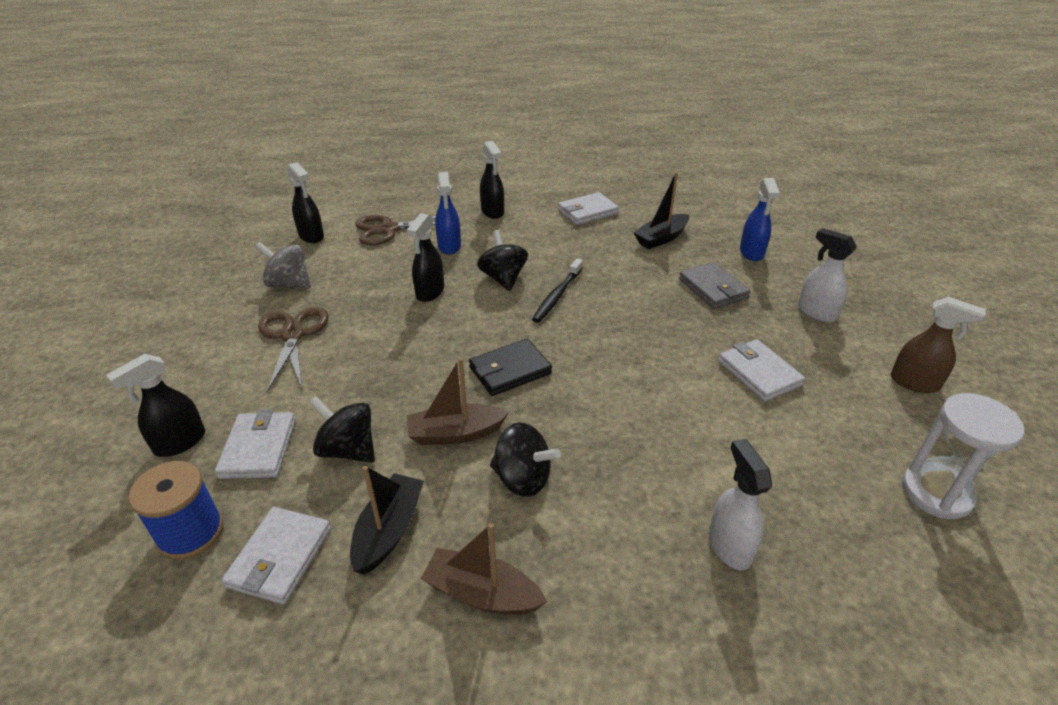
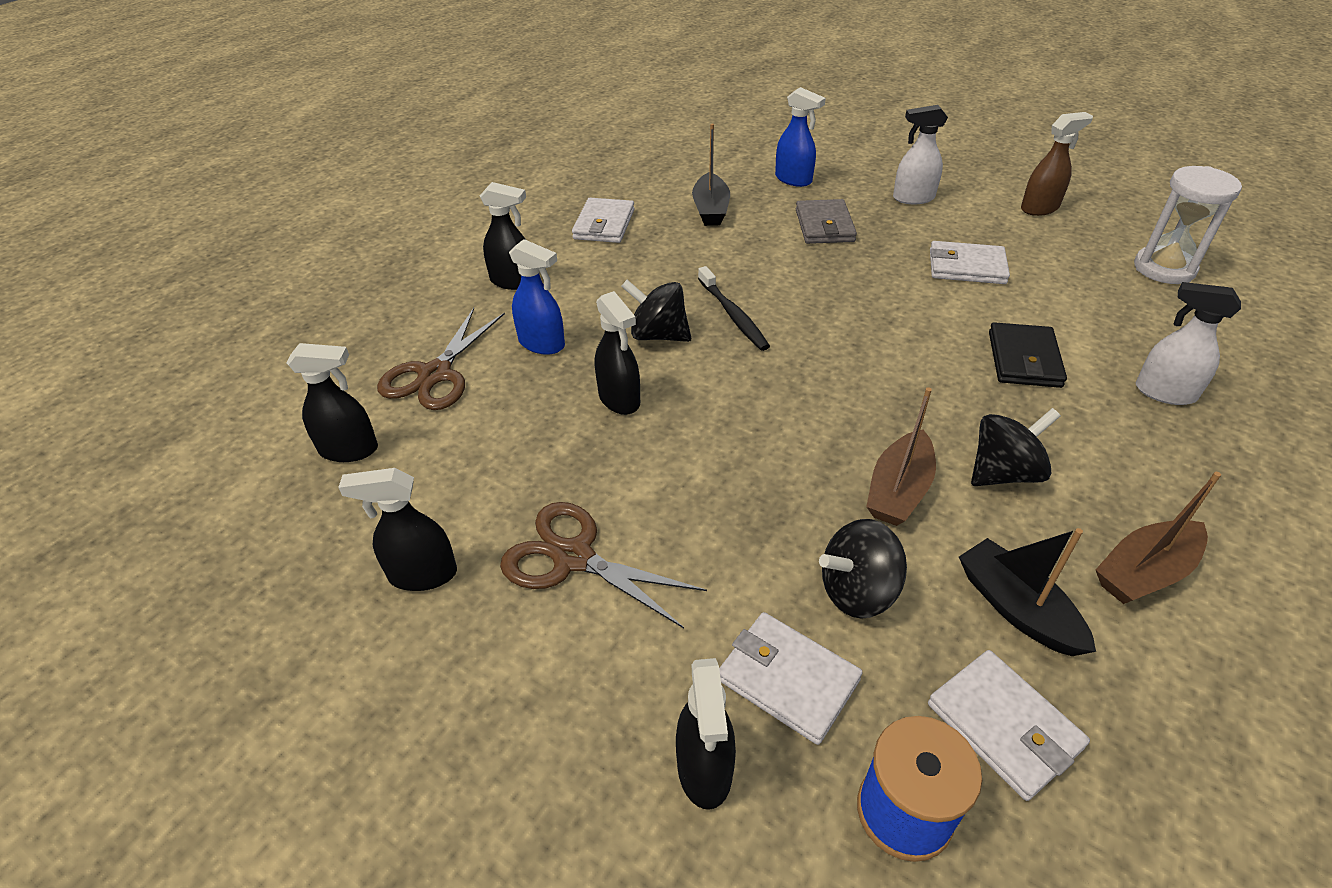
camera: 50 degrees left, 5 degrees up
(247, 297) = (422, 574): none -> black spray bottle
(289, 284) = (444, 517): grey spinning top -> none
(510, 370) = (828, 405): black wallet -> black wallet (1024, 359)
(713, 288) = (824, 226): grey wallet -> grey wallet turned 75 degrees clockwise

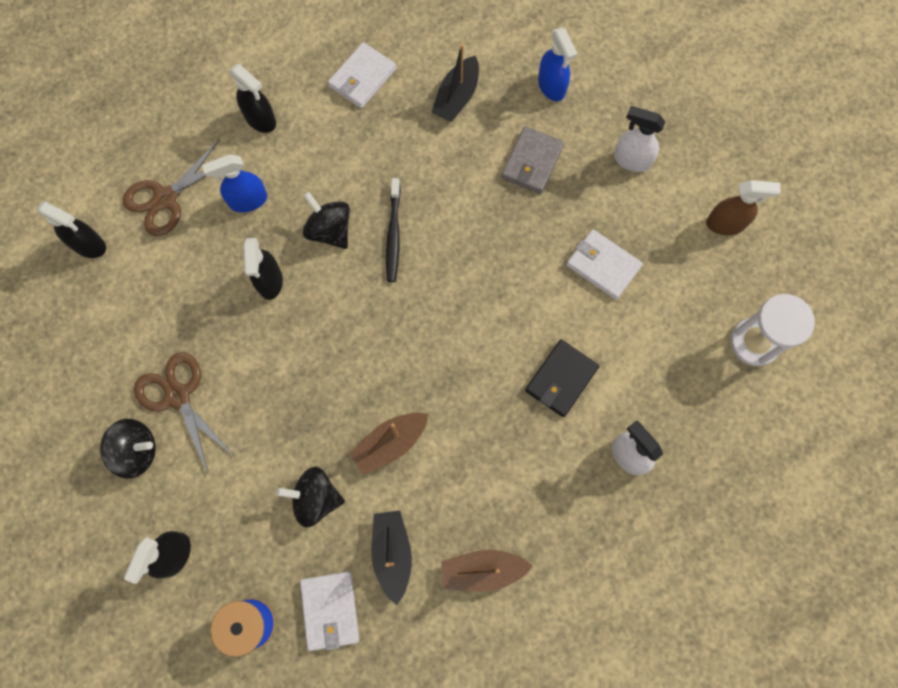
camera: 25 degrees right, 30 degrees up
(422, 574) = (93, 366): black spray bottle -> none
(542, 344) = (248, 200): blue spray bottle -> blue spray bottle turned 105 degrees clockwise
(788, 679) = (243, 530): white wallet -> none
(1003, 473) = (464, 463): black spinning top -> black spinning top (136, 451)

